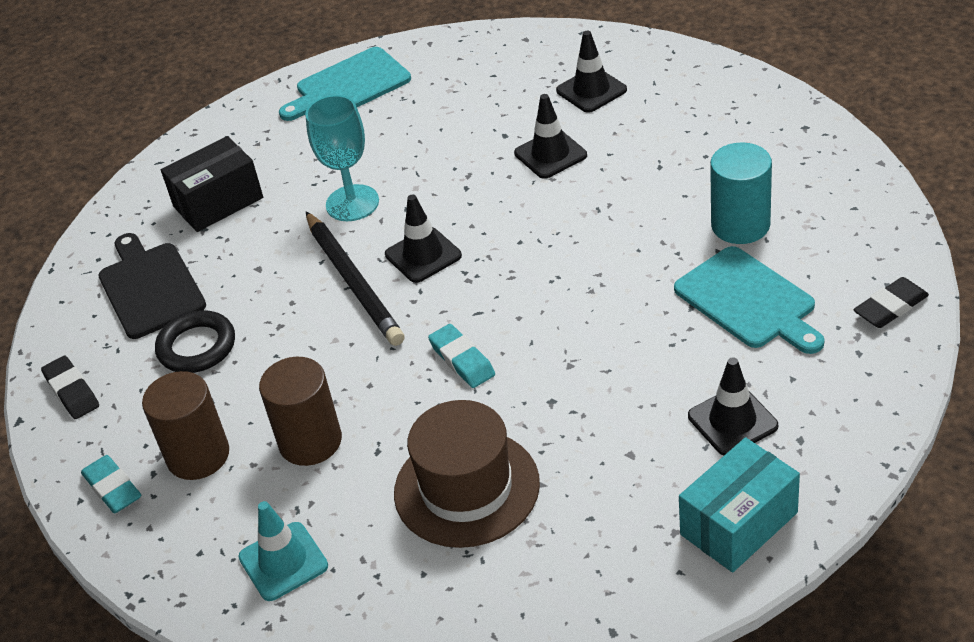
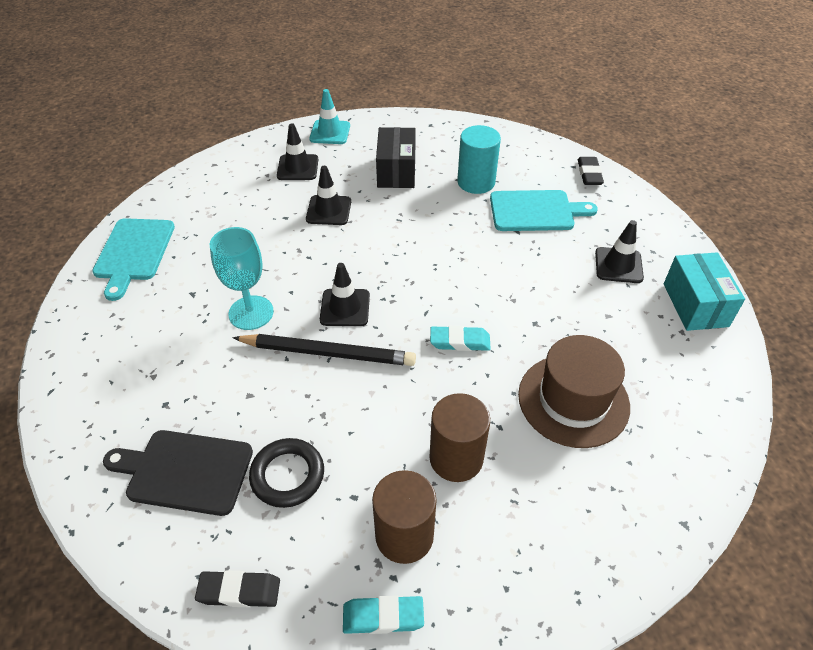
camera: 60 degrees left, 5 degrees up
(218, 202) = (148, 380): black box -> black box (396, 171)
(283, 561) = (559, 537): turquoise traffic cone -> turquoise traffic cone (330, 132)

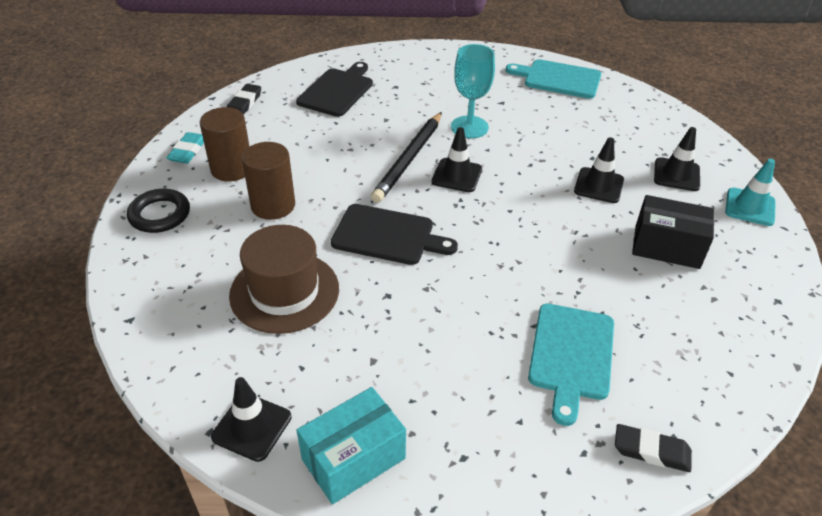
camera: 105 degrees right, 5 degrees down
(287, 475) = (309, 128): black ring -> black ring (160, 214)
(460, 341) = (387, 235): turquoise eraser -> black cutting board
(476, 182) = (639, 313): turquoise cylinder -> none
(618, 265) = (448, 404): black traffic cone -> black traffic cone (252, 427)
(695, 305) = (353, 458): turquoise box -> turquoise box turned 45 degrees counterclockwise

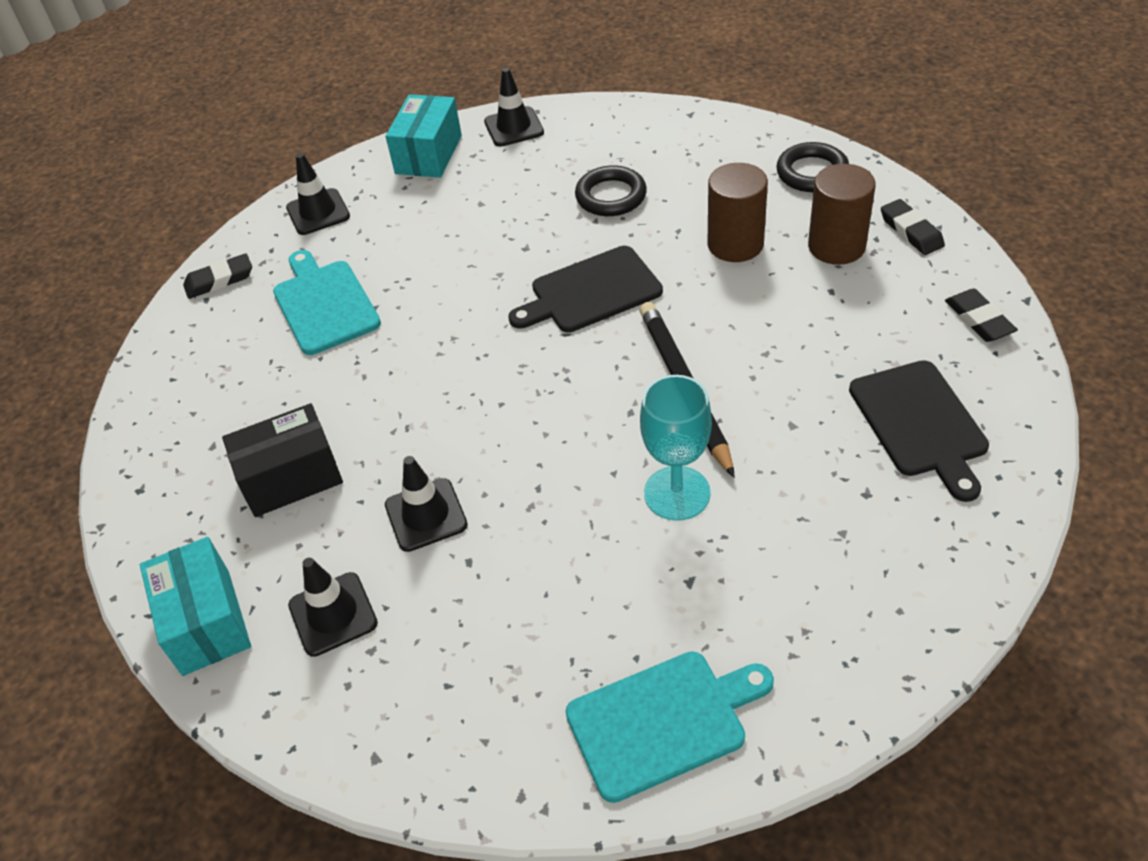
camera: 145 degrees right, 5 degrees up
(188, 151) = (911, 231): turquoise eraser -> black eraser
(284, 292) = (611, 196): brown hat -> black ring
(457, 175) = (605, 406): black traffic cone -> black traffic cone (318, 212)
(750, 207) = (206, 622): turquoise traffic cone -> turquoise box

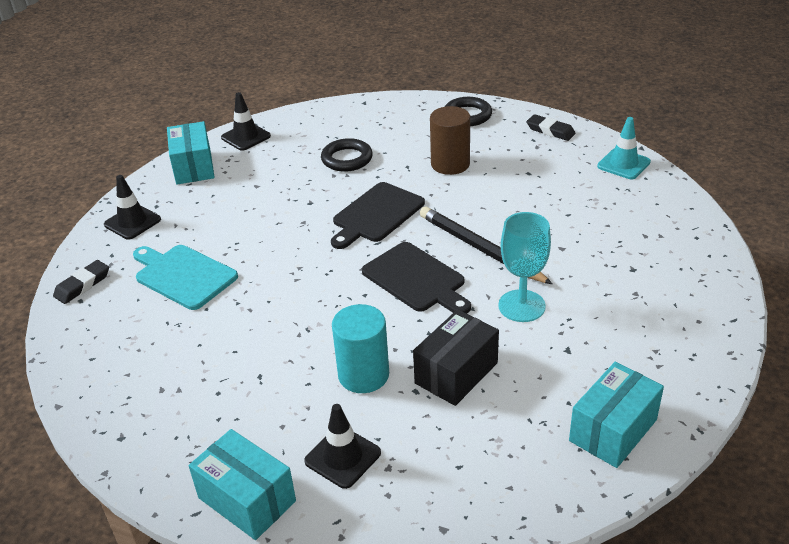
camera: 30 degrees left, 10 degrees down
(291, 478) = (243, 387): black box -> black box (456, 373)
(426, 515) = (363, 375): black traffic cone -> turquoise cylinder
(662, 722) = (613, 430): turquoise cutting board -> turquoise box
(836, 246) = (513, 149): brown cylinder -> none
(919, 423) = (633, 224): black cutting board -> black cutting board (416, 279)
(979, 319) = (623, 164): black eraser -> turquoise traffic cone

